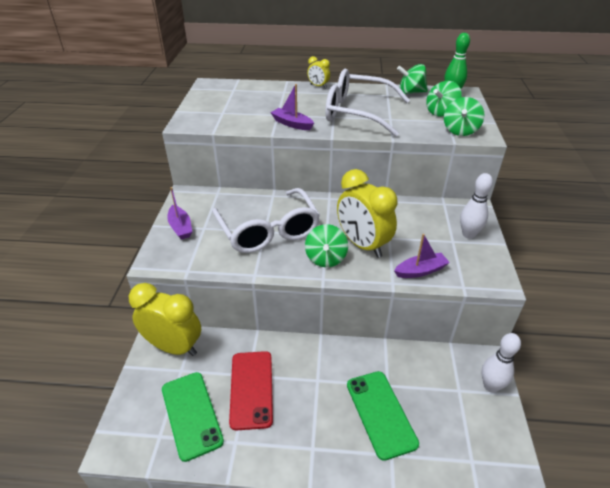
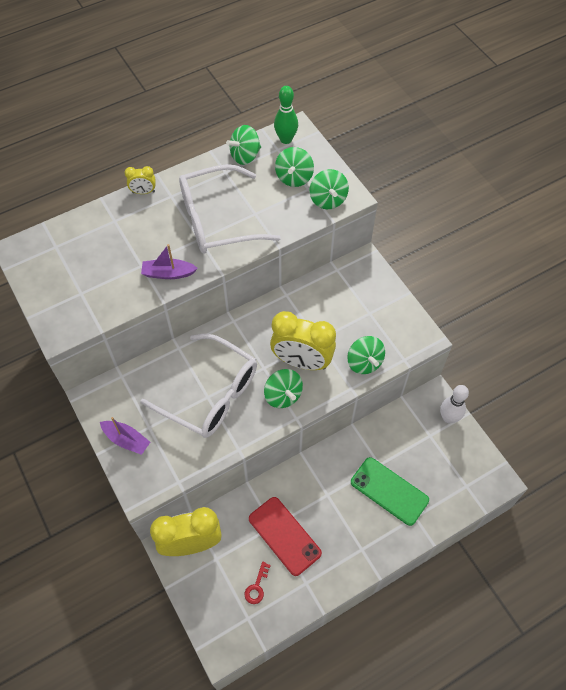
camera: 35 degrees left, 20 degrees up
(191, 414) = (257, 586): green phone -> red key
(420, 271) = (364, 362): purple boat -> green spinning top
(468, 234) = (377, 298): white bowling pin -> none

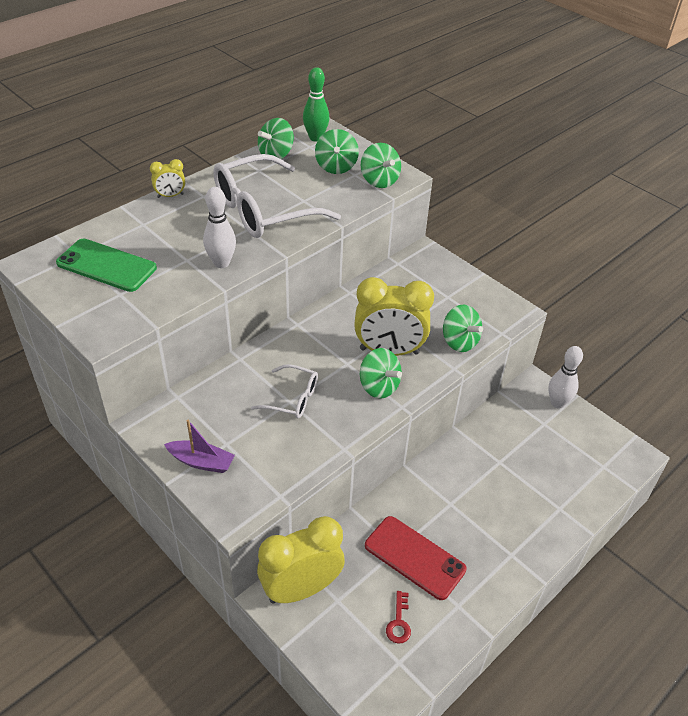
camera: 15 degrees left, 15 degrees down
(168, 273) = (221, 263): purple boat -> white bowling pin
(210, 394) = (292, 398): white glasses -> white glasses, size x0.50
(389, 491) = (520, 487): green phone -> green phone (106, 265)

